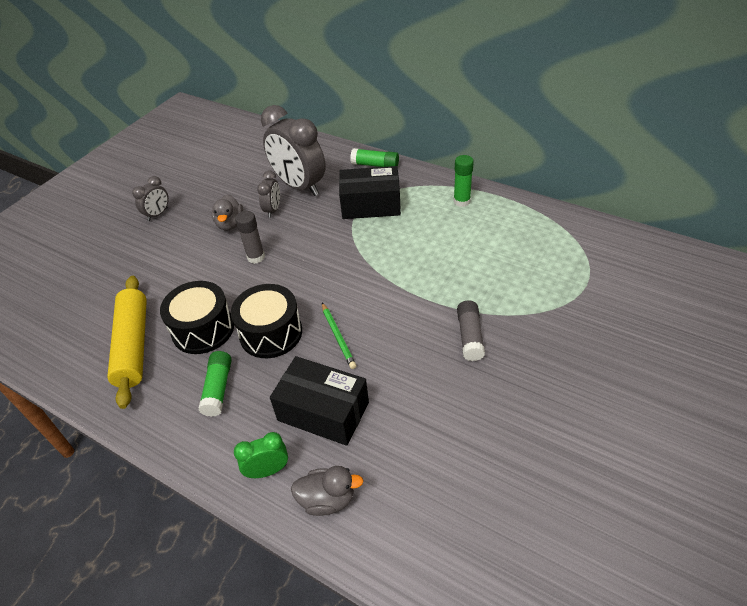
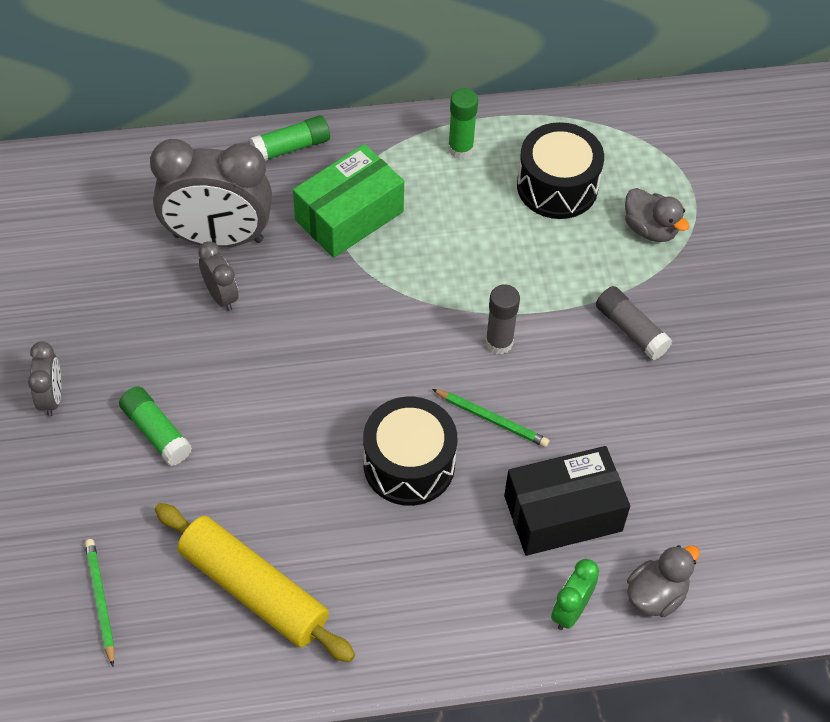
camera: 45 degrees left, 10 degrees up
(72, 307) = (100, 601): none -> green pencil
(203, 329) = (319, 513): black drum -> black drum (557, 186)
(218, 388) = (421, 567): green glue stick -> green glue stick (156, 432)
(230, 224) = (183, 351): grey duck -> grey duck (650, 229)
(256, 257) = (277, 378): grey glue stick -> grey glue stick (499, 342)
(371, 205) = (349, 216): black box -> green box

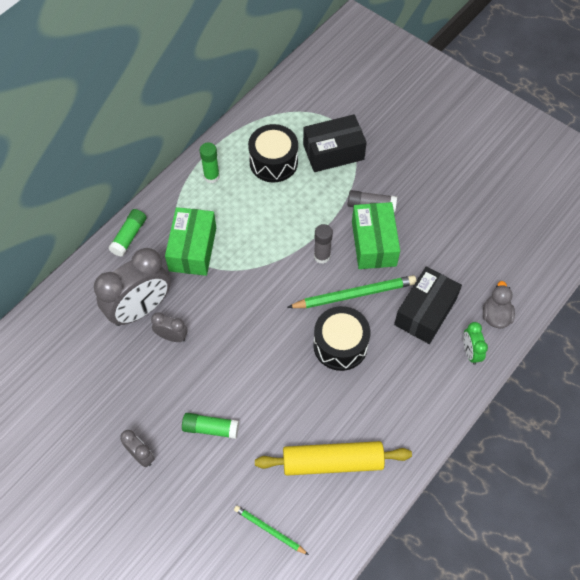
camera: 40 degrees left, 5 degrees up
(491, 419) = (354, 294): green pencil -> green pencil, size x1.74
(584, 378) = (374, 243): none -> green box
(650, 229) = (333, 152): grey duck -> black box

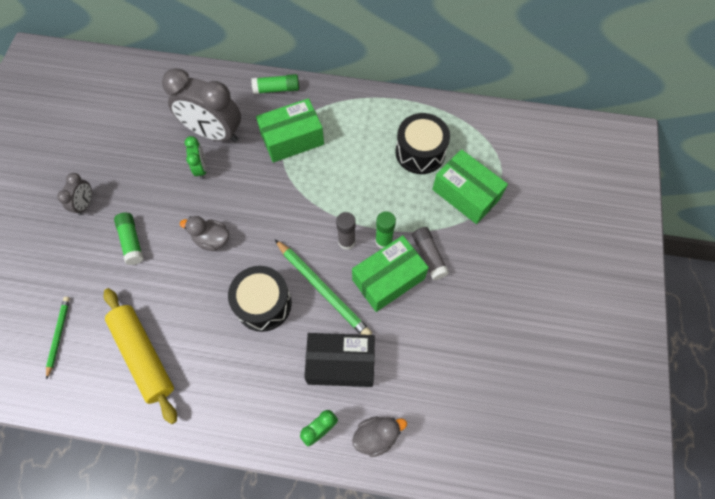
camera: 60 degrees right, 5 degrees up
(172, 337) = (201, 168): grey clock -> green clock
(211, 176) = (372, 114): green glue stick -> green glue stick (383, 241)
(253, 359) = (212, 239): none -> grey duck
(333, 152) = (466, 194): black box -> green box

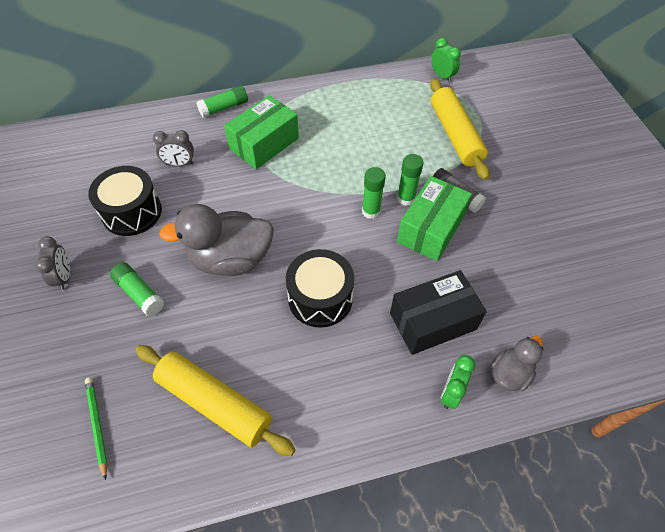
camera: 25 degrees left, 10 degrees down
(201, 168) = (182, 199): green clock -> green clock (442, 76)
(212, 239) = (230, 259): grey duck -> grey duck, size x1.84
(214, 133) = (179, 164): grey clock -> grey clock, size x0.47
(322, 289) = (373, 262): green pencil -> none
(346, 242) = (371, 211): grey glue stick -> green glue stick
(420, 152) = (393, 116): black drum -> black drum (132, 212)
(466, 194) = (455, 135): green box -> yellow rolling pin

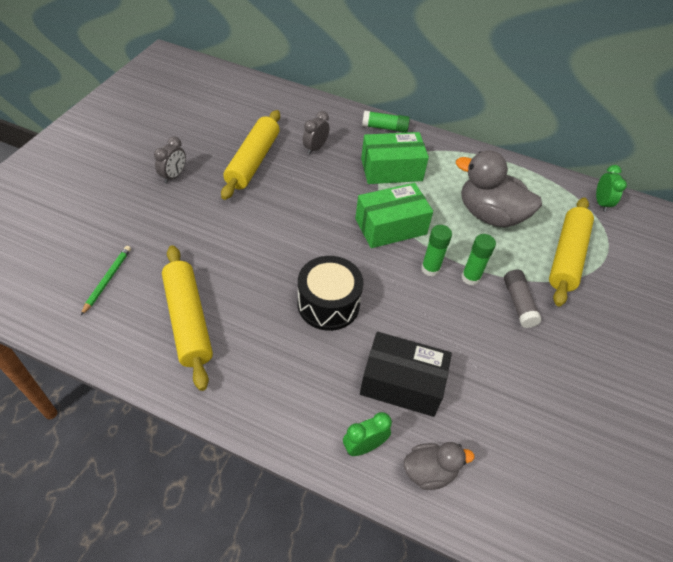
camera: 35 degrees right, 5 degrees down
(132, 212) = (253, 161): black drum -> yellow rolling pin
(139, 293) = (208, 216): green glue stick -> none
(179, 164) = (315, 148): grey clock -> grey clock turned 90 degrees clockwise
(230, 259) = (289, 234): grey duck -> grey duck (490, 215)
(431, 229) = (470, 314): green box -> green box (390, 226)

